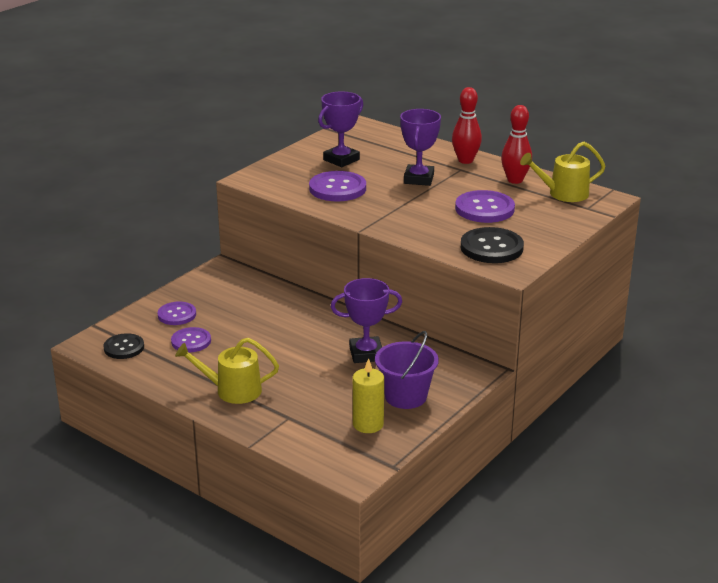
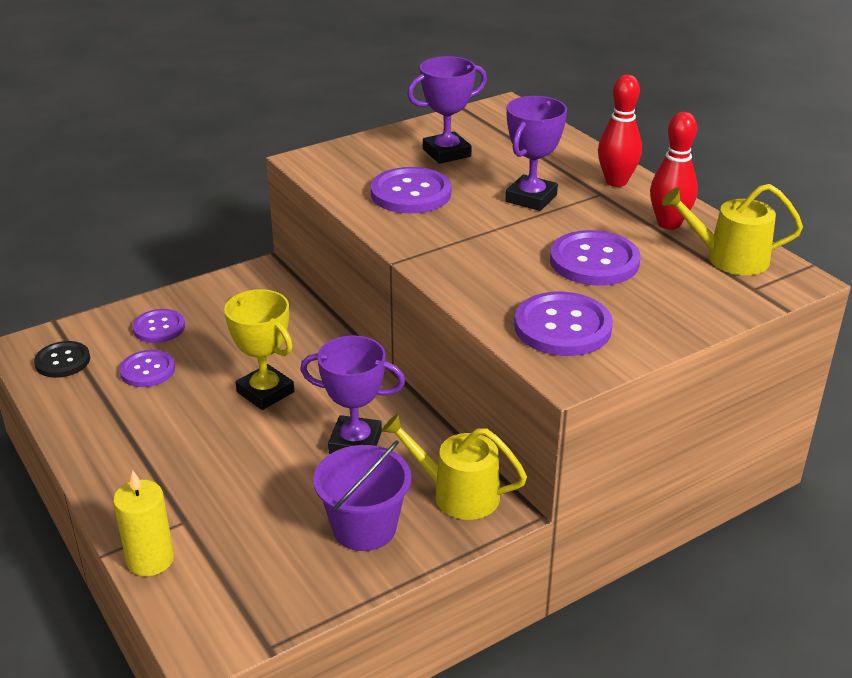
camera: 20 degrees right, 5 degrees up
(233, 390) = (144, 458): yellow watering can -> yellow watering can (458, 494)
(284, 338) = (265, 392): none -> yellow trophy
(368, 424) = (281, 562): yellow candle -> yellow candle (150, 559)
(491, 248) = (562, 327): black button -> purple button

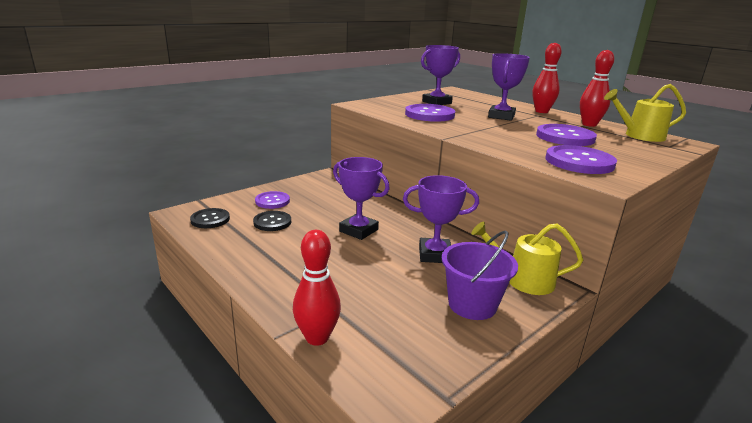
camera: 10 degrees left, 10 degrees down
(147, 370) = (272, 222): purple button -> black button
(150, 559) = (317, 337): yellow candle -> red bowling pin
(265, 392) = (358, 230): yellow trophy -> purple trophy

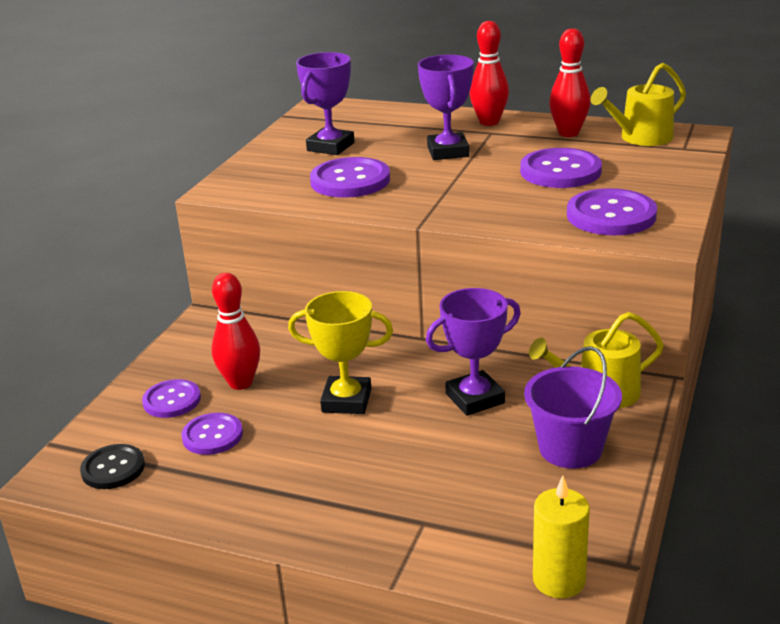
camera: 25 degrees left, 5 degrees up
(272, 222) = (212, 436): black button -> purple button
(317, 337) = (440, 565): red bowling pin -> red bowling pin (240, 383)
(358, 230) = (346, 401): purple trophy -> yellow trophy
(385, 385) = (559, 580): none -> yellow candle

